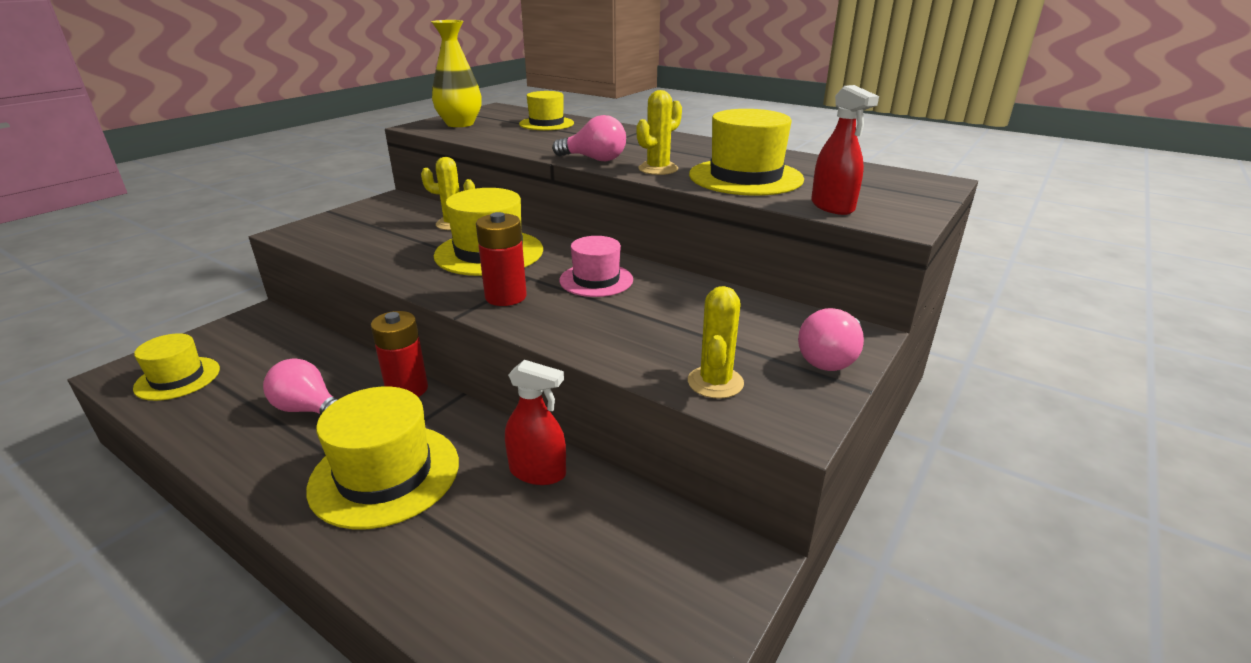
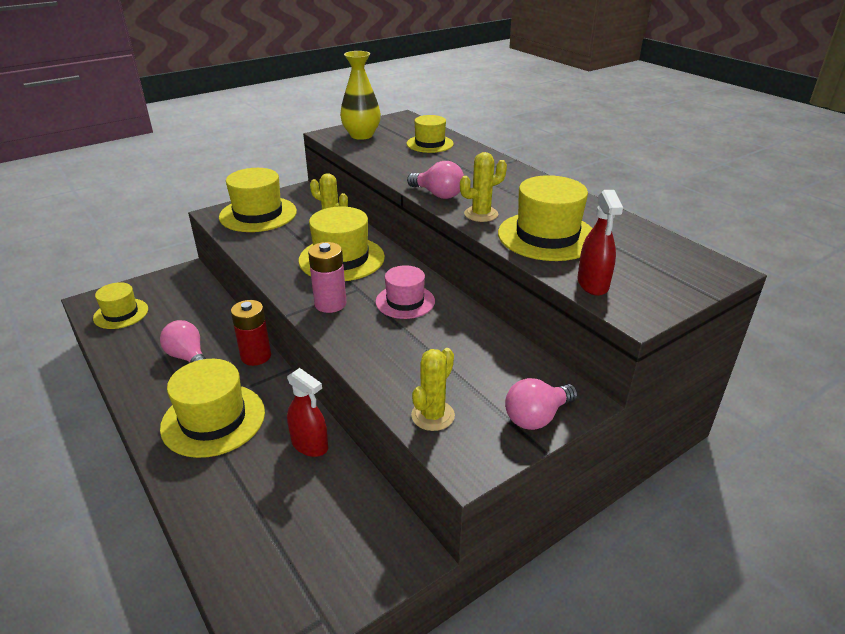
camera: 20 degrees right, 5 degrees up
(350, 226) = (258, 214): none -> yellow hat
(505, 297) = (330, 304): red battery -> pink battery

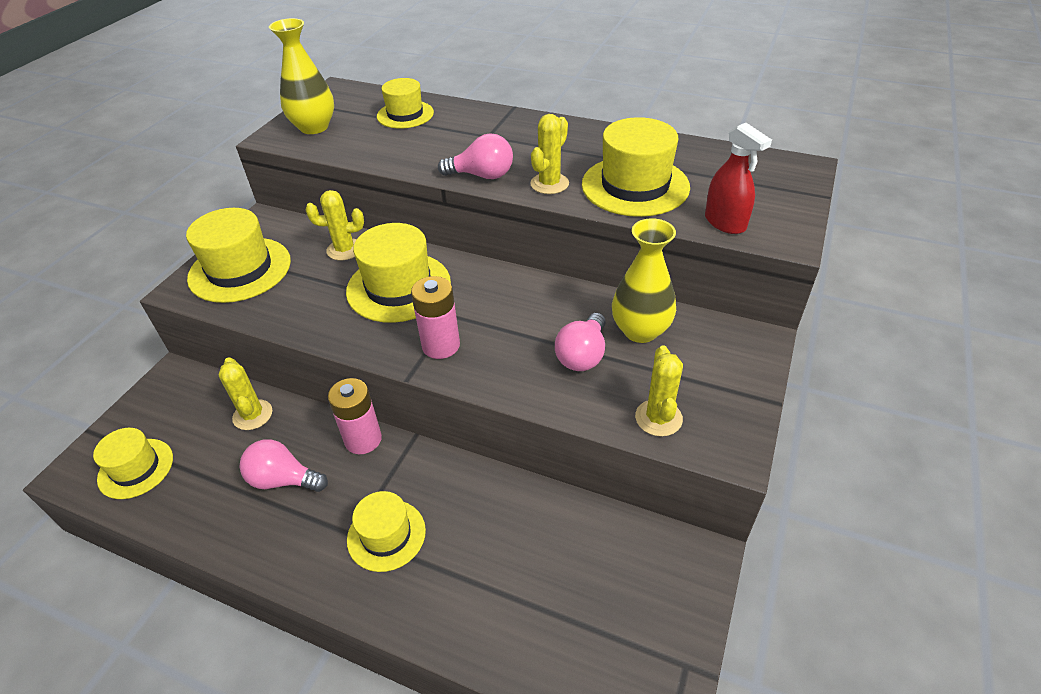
camera: 30 degrees left, 10 degrees up
(208, 312) = (252, 415): none -> yellow cactus
(213, 419) = (386, 535): yellow hat -> yellow hat, size x0.63
(256, 356) = (363, 439): red battery -> pink battery
(310, 445) = (514, 506): red spray bottle -> none
(405, 301) = (514, 309): pink hat -> none
(484, 353) = (640, 330): none -> yellow vase
(536, 417) = (742, 373): pink light bulb -> pink light bulb (582, 355)

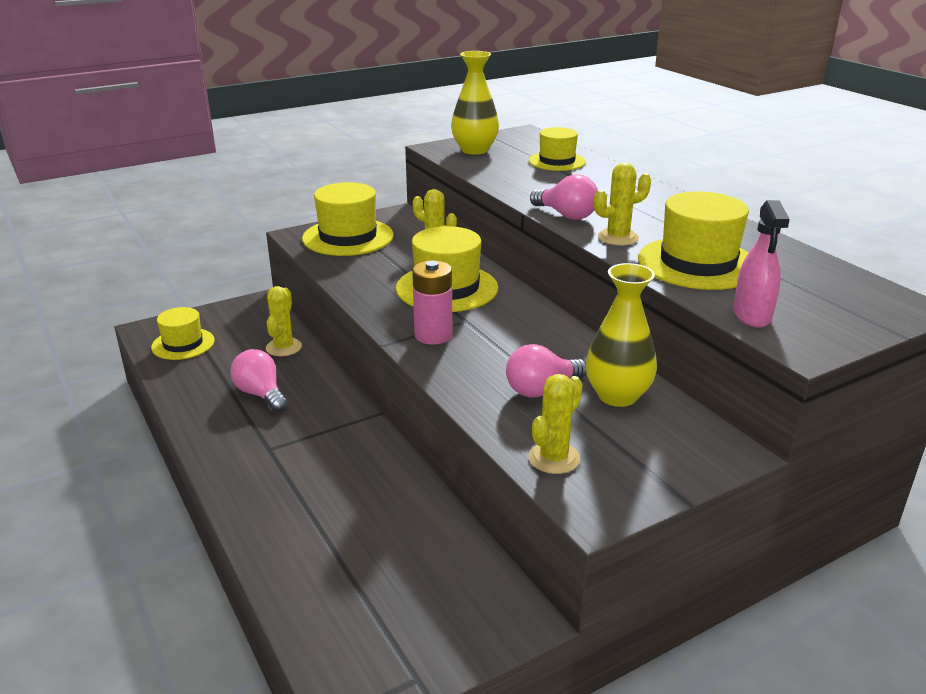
camera: 35 degrees right, 15 degrees down
(363, 439) = (340, 397): pink battery -> none
(386, 535) = (290, 462): yellow hat -> none
(725, 223) = (752, 315): red spray bottle -> pink spray bottle

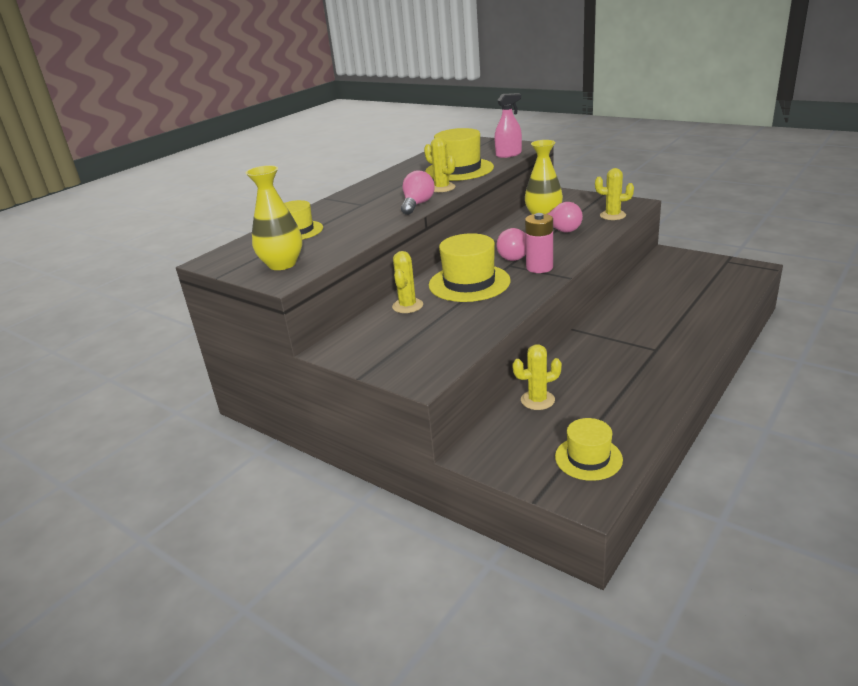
camera: 110 degrees left, 0 degrees up
(261, 394) = (608, 379): pink light bulb -> pink light bulb (516, 256)
(348, 237) = (408, 352): yellow hat -> none

